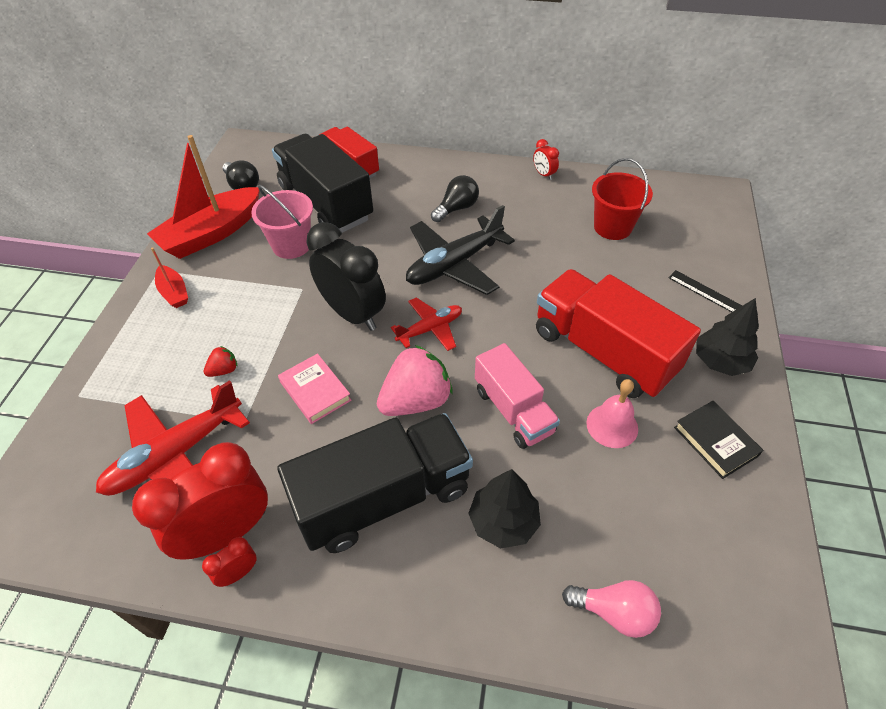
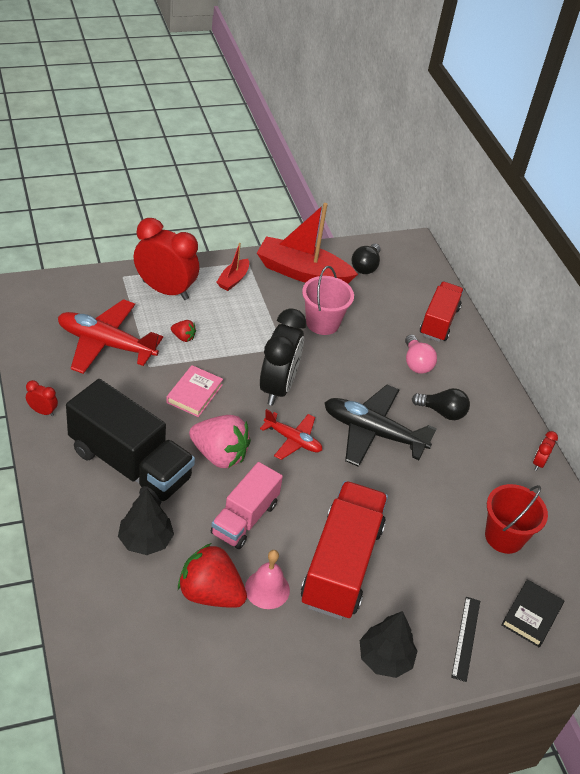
camera: 55 degrees right, 5 degrees down
(226, 533) = (65, 394): red clock -> red clock (165, 290)
(325, 203) = (384, 324): black truck -> none
(601, 481) = (210, 593): none -> red strawberry
(614, 612) = (107, 626): pink light bulb -> pink light bulb (416, 363)
(715, 441) = (292, 668): black book -> black book (531, 615)

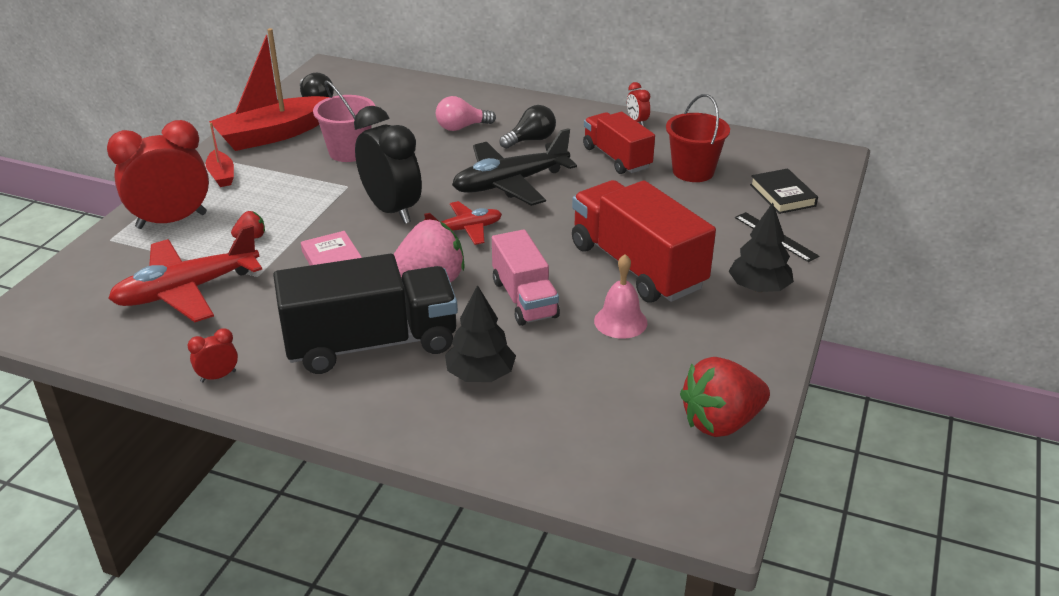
camera: 45 degrees left, 10 degrees down
(210, 593) = (590, 359): red strawberry -> red strawberry (721, 422)
(416, 363) = (461, 127): pink light bulb -> pink light bulb turned 135 degrees clockwise
(438, 322) = (431, 96): red truck -> red truck (616, 158)

